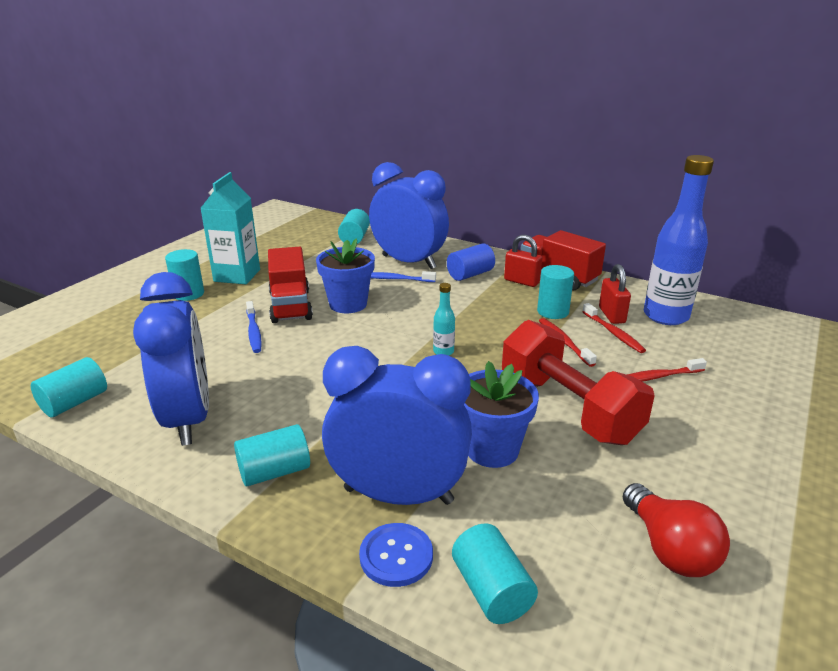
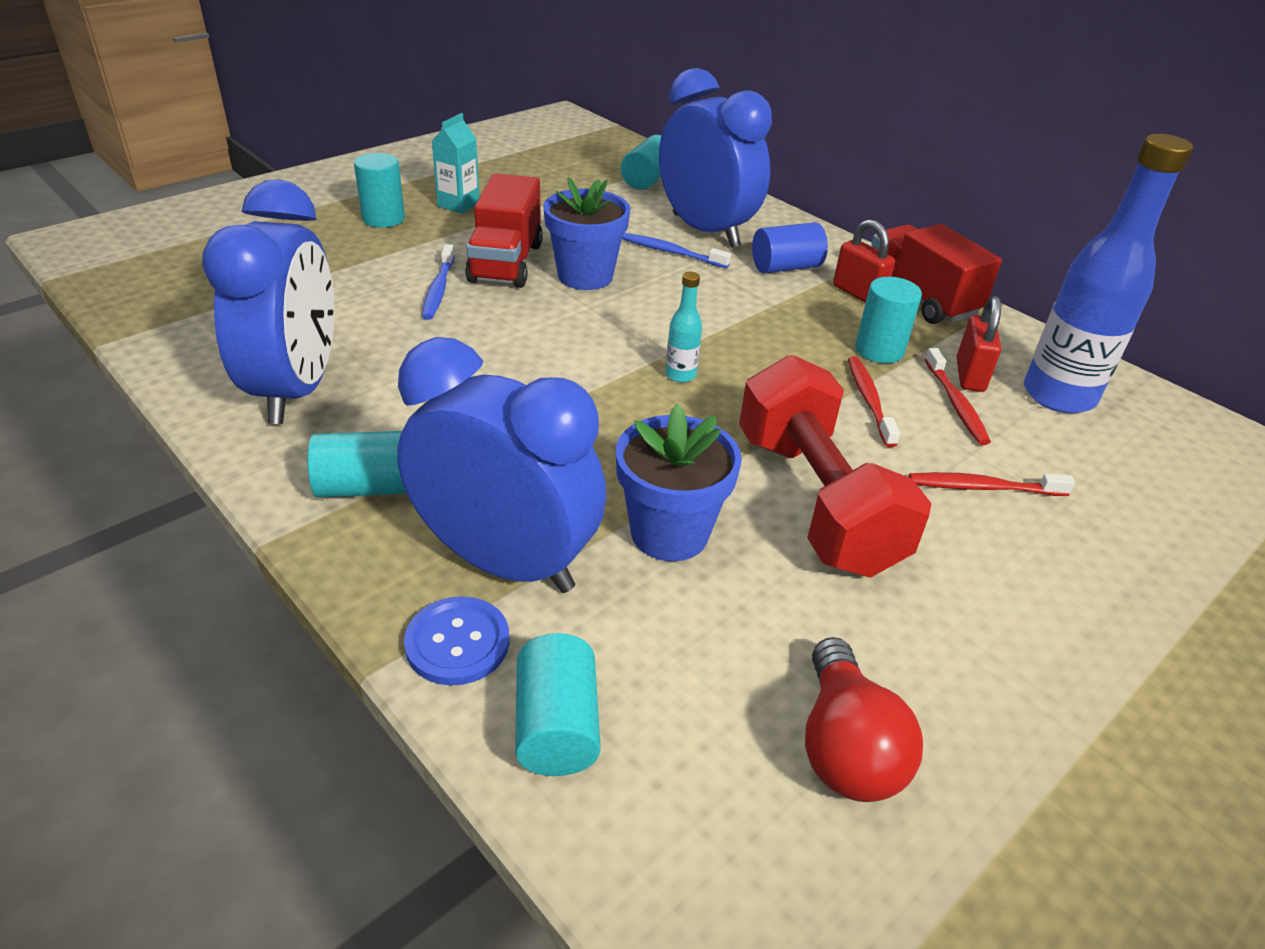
camera: 15 degrees right, 10 degrees up
(75, 402) = (175, 335): turquoise cylinder -> none
(237, 275) = (458, 204): turquoise carton -> turquoise carton, size x0.61

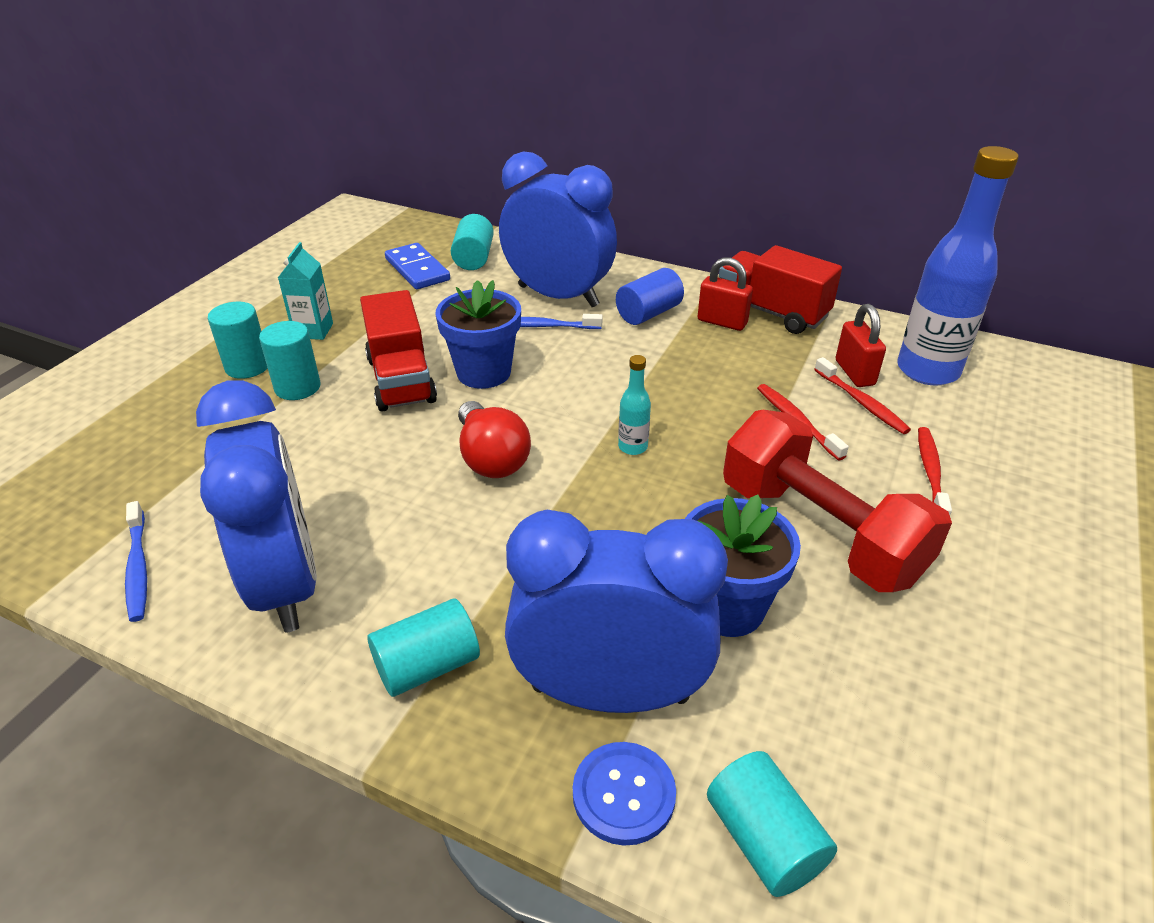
camera: 20 degrees left, 0 degrees up
(439, 289) = (355, 427): blue toothbrush -> blue toothbrush (138, 567)
(587, 177) = (417, 270): none -> blue domino
(845, 746) = (990, 752): red light bulb -> red light bulb (491, 458)
(879, 350) = (773, 371): turquoise cylinder -> turquoise cylinder (297, 387)
(983, 488) = (930, 472): red toothbrush -> red toothbrush turned 120 degrees clockwise

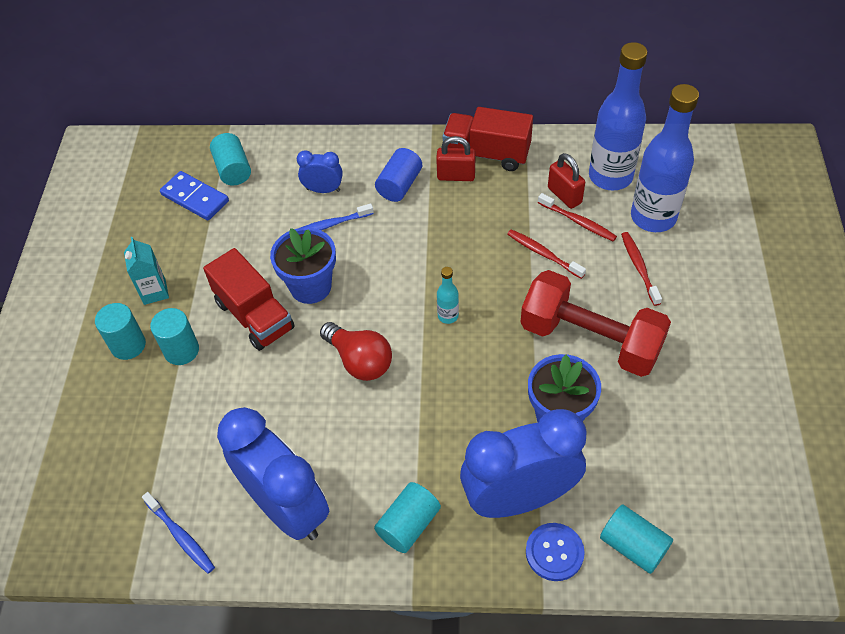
camera: 20 degrees left, 15 degrees up
(558, 296) = (323, 190): blue clock -> blue clock, size x0.46
(973, 425) = (653, 217): none -> blue bottle

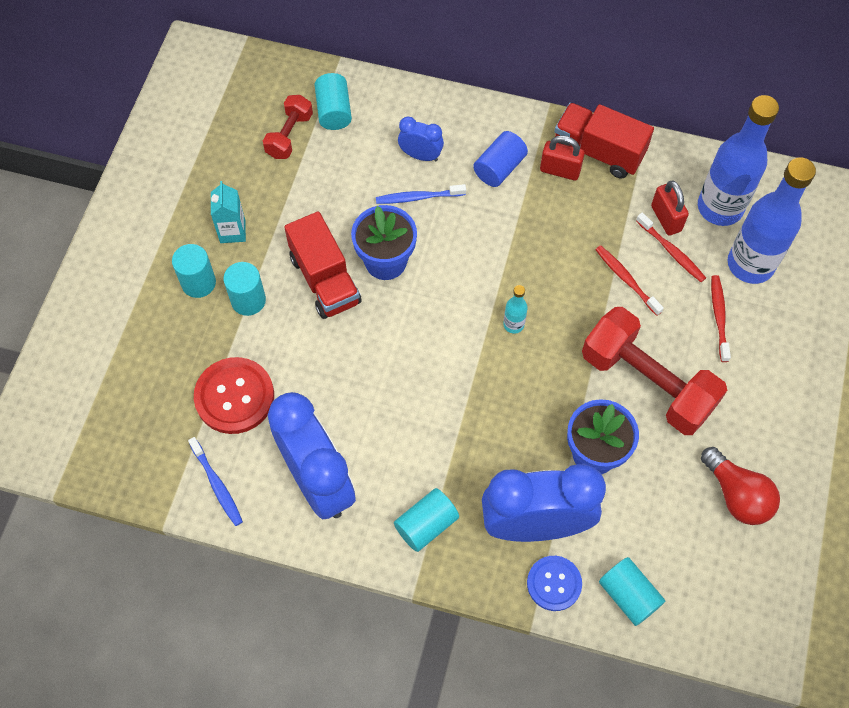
camera: 10 degrees right, 10 degrees up
(184, 444) = (234, 396): none -> red button
(195, 198) = (289, 135): blue domino -> red dumbbell
(359, 361) = (416, 351): red light bulb -> red light bulb (736, 495)

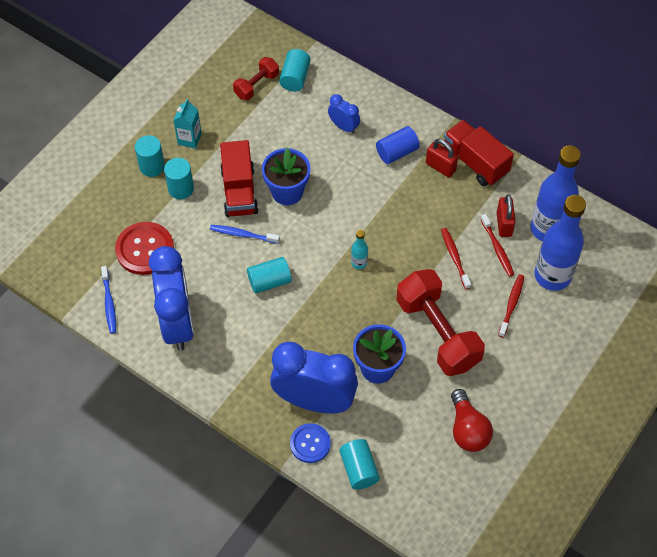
camera: 20 degrees right, 5 degrees down
(418, 197) = (329, 155): blue toothbrush -> blue toothbrush (243, 234)
(426, 525) = (239, 376): turquoise cylinder -> turquoise cylinder (269, 281)

